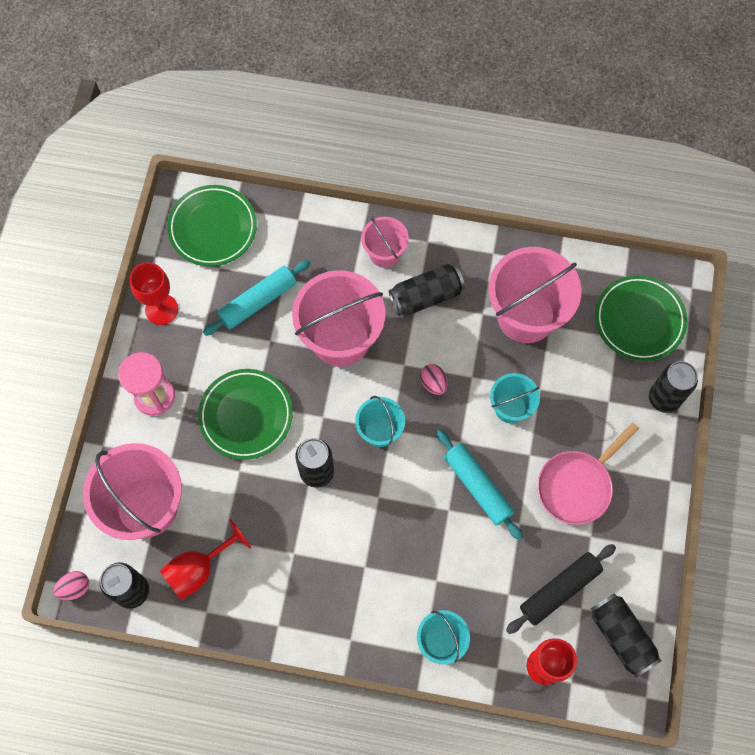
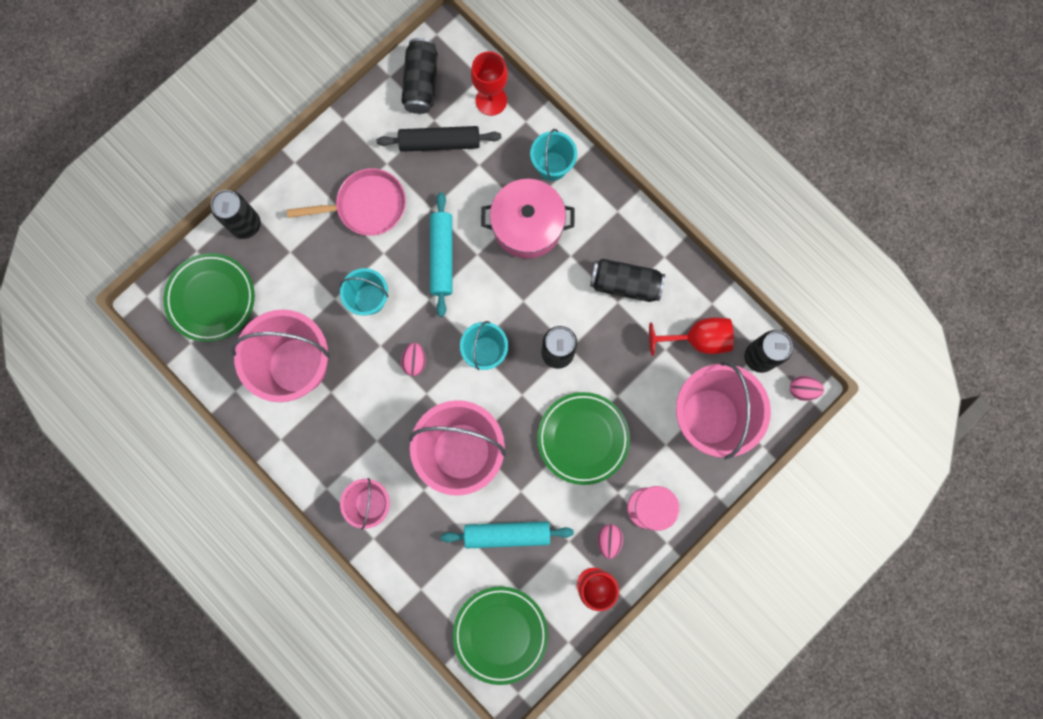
camera: 145 degrees left, 10 degrees up
(170, 350) = (609, 540): none -> pink egg
(423, 568) = (527, 225): none -> pink pot
(426, 296) = (364, 440): black can -> black can (625, 284)

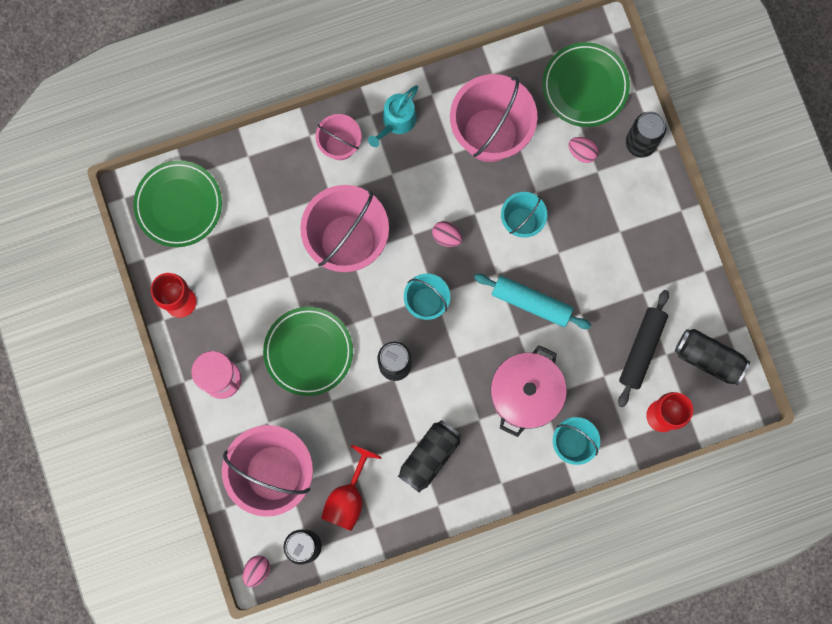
camera: 115 degrees right, 0 degrees up
(323, 460) = (396, 121): none -> turquoise watering can
(366, 206) = (610, 256): pink pan -> none
(507, 534) = (258, 248): turquoise rolling pin -> none
(609, 540) = (210, 332): pink egg -> pink egg (582, 152)

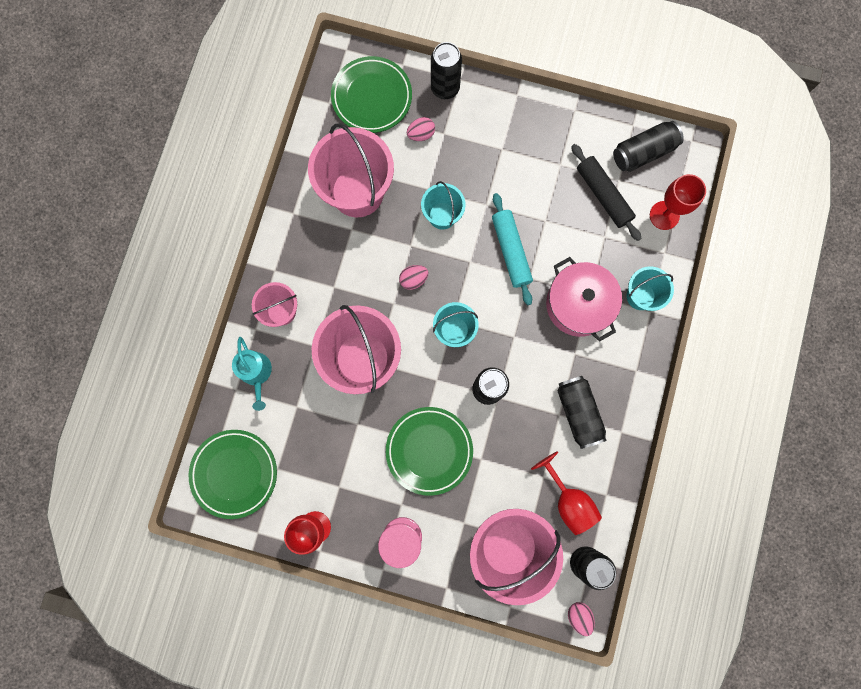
camera: 55 degrees left, 0 degrees up
(396, 121) = (294, 255): turquoise watering can -> turquoise watering can (256, 373)
(531, 303) = (510, 251): turquoise rolling pin -> turquoise rolling pin turned 75 degrees counterclockwise

